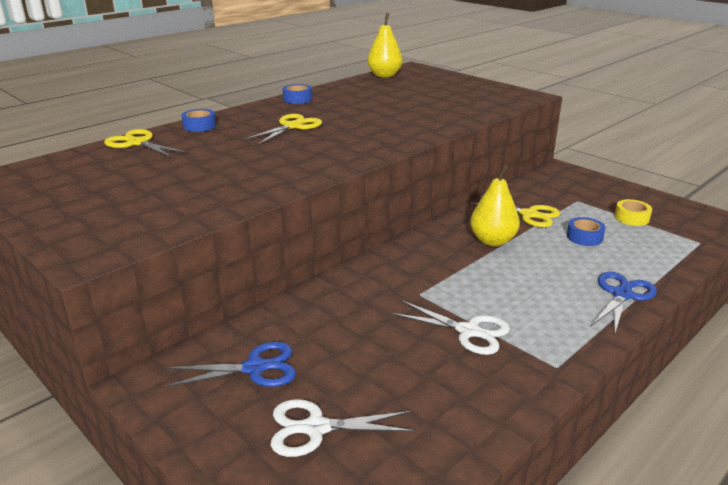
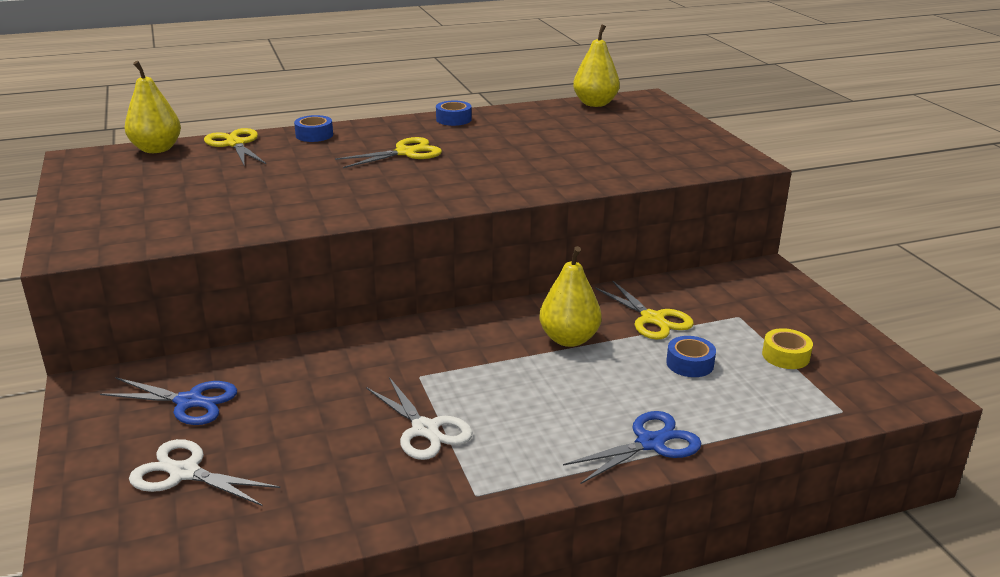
camera: 25 degrees right, 0 degrees up
(66, 159) = (156, 149): none -> yellow pear

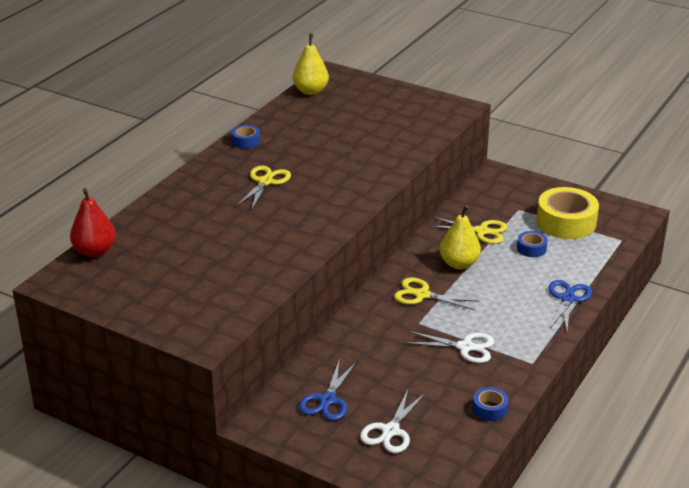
camera: 40 degrees left, 5 degrees up
(156, 149) = (95, 251): yellow pear -> red pear
(184, 473) = (390, 431): white scissors -> white scissors turned 45 degrees counterclockwise
(189, 402) = (327, 400): blue scissors -> blue scissors turned 135 degrees clockwise
(235, 144) = (141, 223): yellow scissors -> yellow scissors (422, 295)
(314, 135) = (180, 193): blue tape -> blue tape (490, 409)
(785, 356) = (566, 222): yellow tape -> yellow tape, size x2.08

